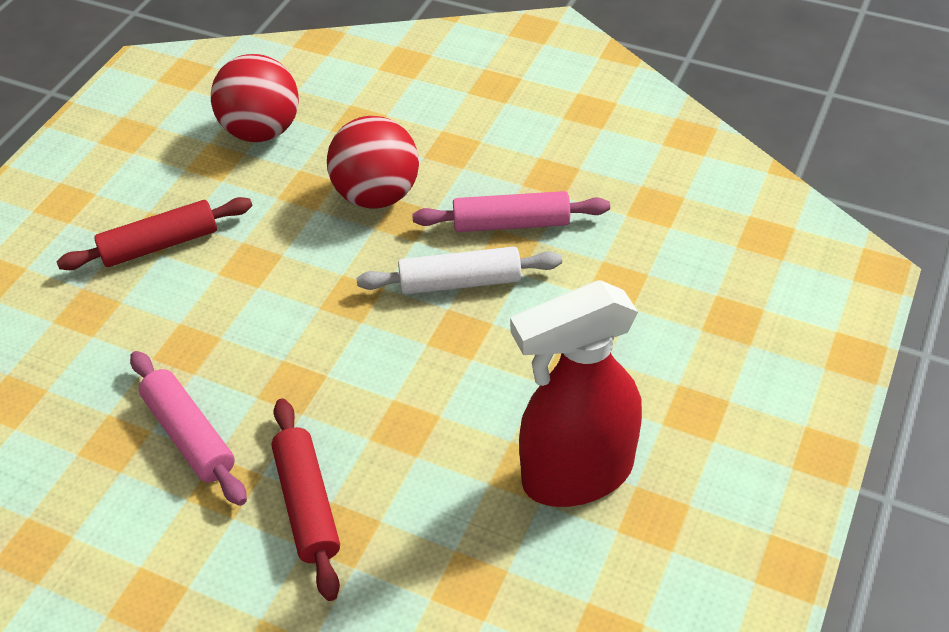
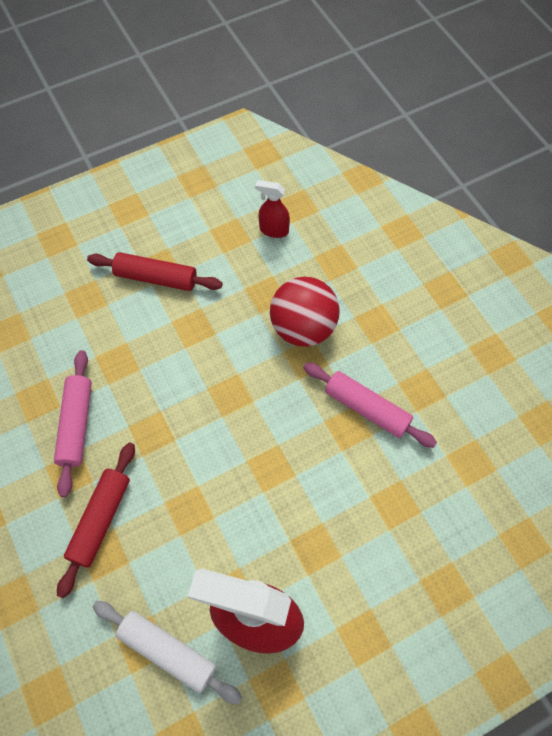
camera: 35 degrees right, 15 degrees up
(262, 131) = (273, 230): red ball -> red spray bottle
(460, 282) = (301, 430): white rolling pin -> white rolling pin (168, 651)

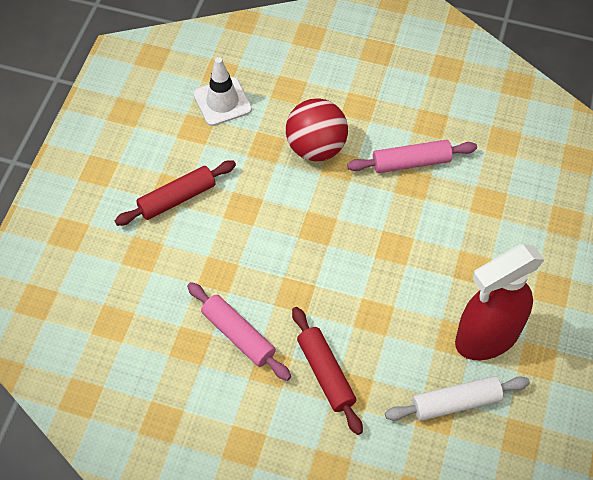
camera: 45 degrees left, 5 degrees down
(273, 230) = (222, 102): red spray bottle -> white traffic cone

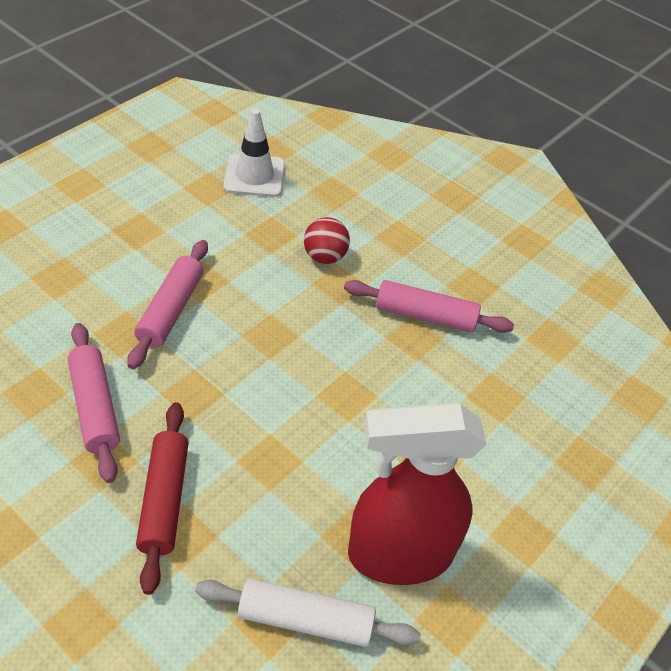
camera: 20 degrees right, 10 degrees down
(177, 198) = (138, 242): red rolling pin -> none
(238, 241) = (171, 310): none -> pink rolling pin
(316, 147) = (325, 257): red ball -> red ball, size x0.59

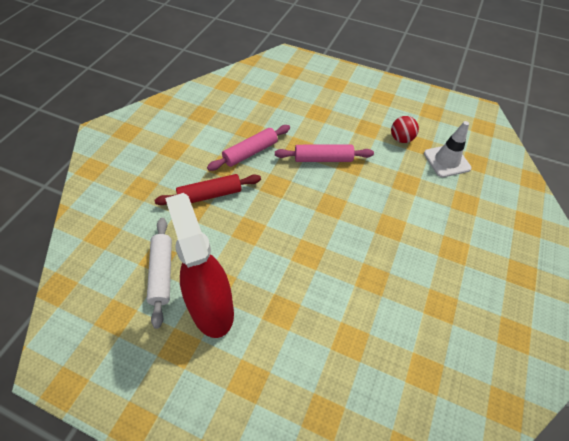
camera: 75 degrees right, 5 degrees up
(325, 257) = (407, 213): red ball -> red ball (401, 139)
(425, 315) = (395, 281): pink rolling pin -> none

